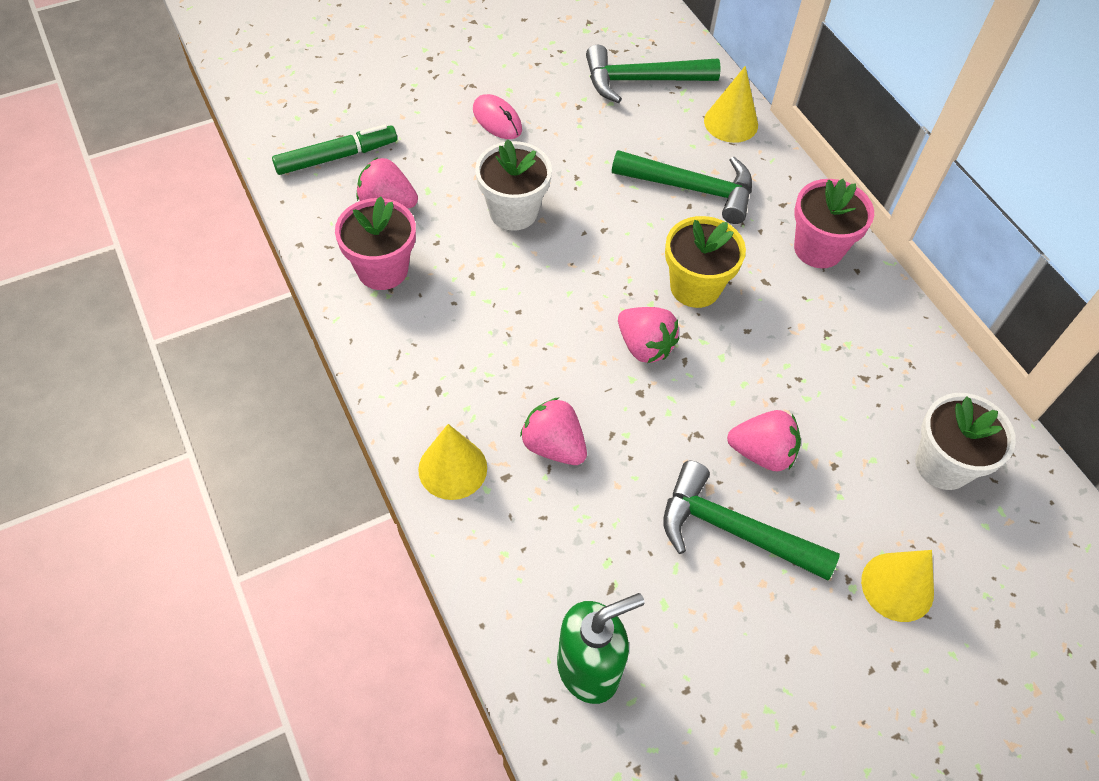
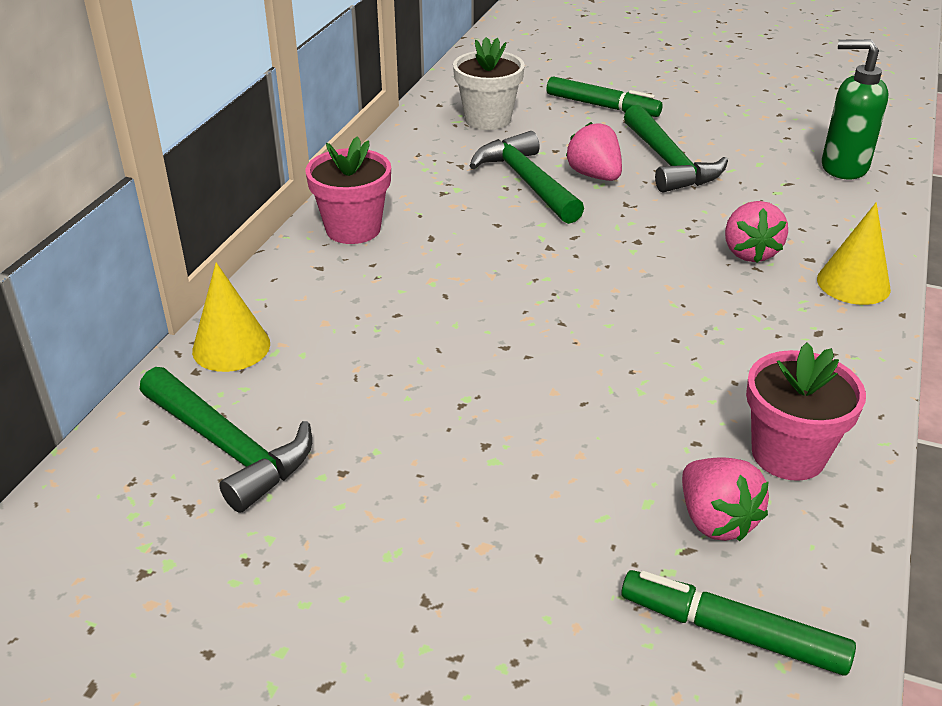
camera: 130 degrees left, 20 degrees down
(497, 120) = (459, 526): pink mouse -> none
(513, 212) = (574, 416): white flower pot -> none
(644, 346) = (594, 259): pink strawberry -> none
(692, 189) = (371, 323): green hammer -> green hammer (527, 182)
(695, 287) = (493, 265): yellow flower pot -> none
(897, 586) = (601, 106): yellow cone -> green marker

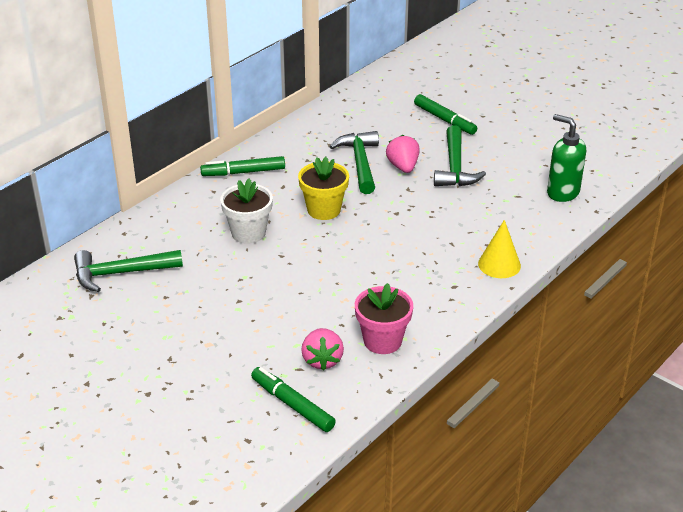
camera: 20 degrees right, 0 degrees up
(229, 448) = (121, 273): green hammer -> green hammer turned 105 degrees clockwise
(231, 347) = (146, 224): yellow cone -> none
(353, 229) = (244, 172): pink flower pot -> green marker
(488, 119) = (366, 116): white flower pot -> white flower pot (248, 233)
(522, 259) = (324, 210): none -> yellow flower pot
(749, 252) = (455, 233): pink strawberry -> none

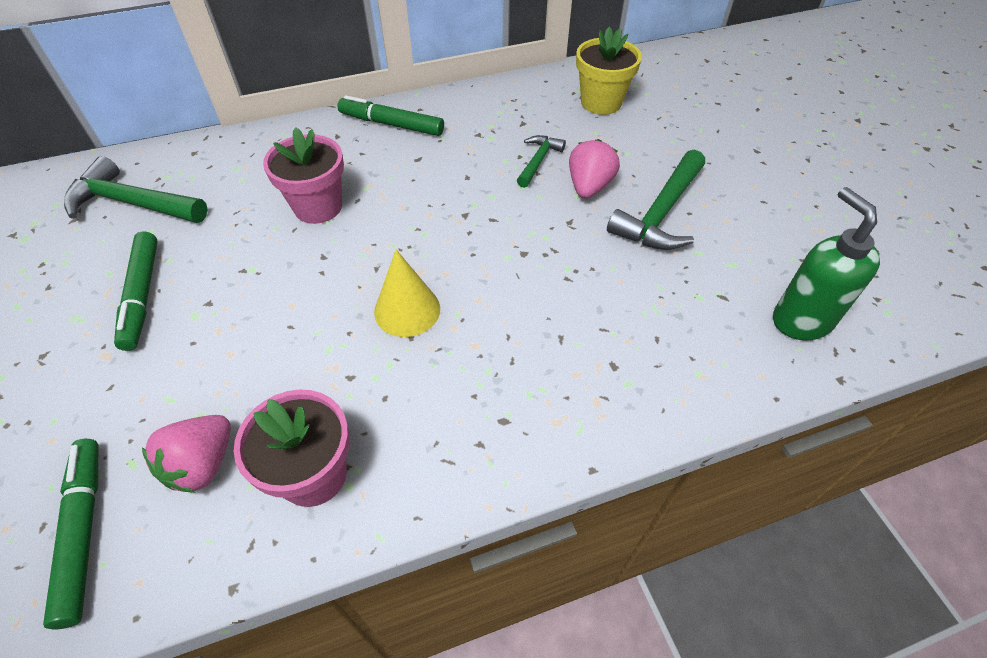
camera: 30 degrees right, 15 degrees up
(248, 233) = (318, 207): white flower pot -> pink flower pot
(324, 210) = (435, 210): yellow flower pot -> yellow flower pot (601, 102)
(360, 163) = (538, 161): green hammer -> green hammer, size x0.56
(444, 120) = (698, 139): green marker -> green marker (142, 295)
(499, 264) = (604, 412): yellow cone -> yellow cone (407, 310)

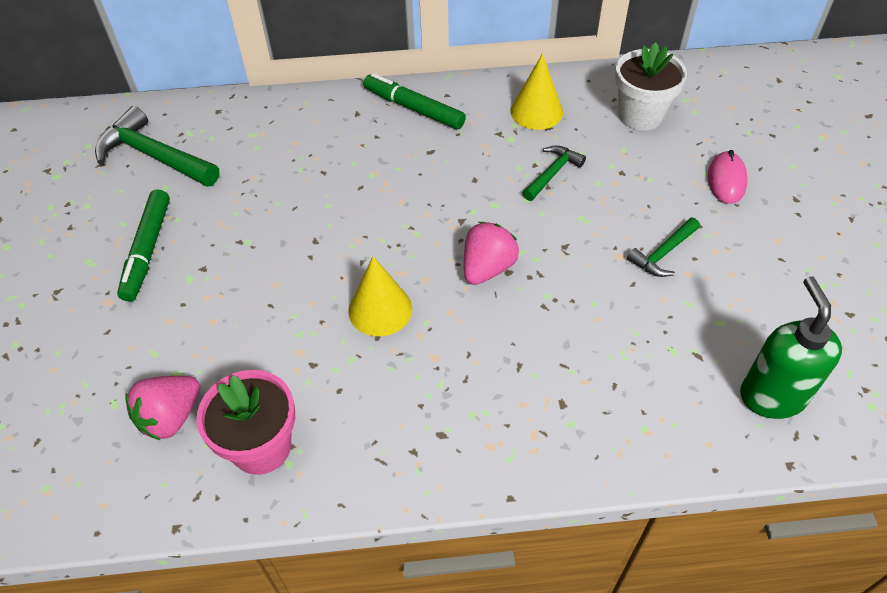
camera: 15 degrees right, 0 degrees up
(83, 533) = (67, 454): green marker -> none
(318, 207) = (321, 188): pink flower pot -> none
(507, 112) = (536, 111): none -> yellow cone
(589, 187) = (597, 211): pink strawberry -> pink strawberry (487, 268)
(601, 102) = (640, 115): yellow flower pot -> white flower pot
(660, 213) = (663, 253): green hammer -> green hammer, size x0.56
(693, 144) = (726, 180): none -> pink mouse

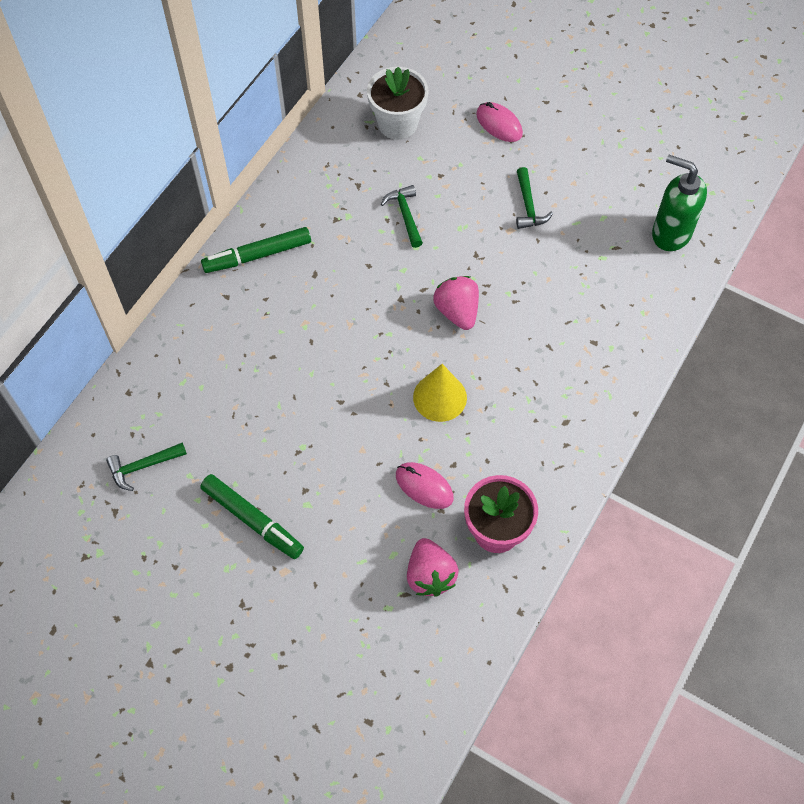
camera: 55 degrees left, 10 degrees up
(154, 156) = (143, 466): green hammer -> green hammer, size x0.56
(270, 354) = (424, 486): none -> pink mouse
(536, 111) = (335, 181): yellow cone -> none

